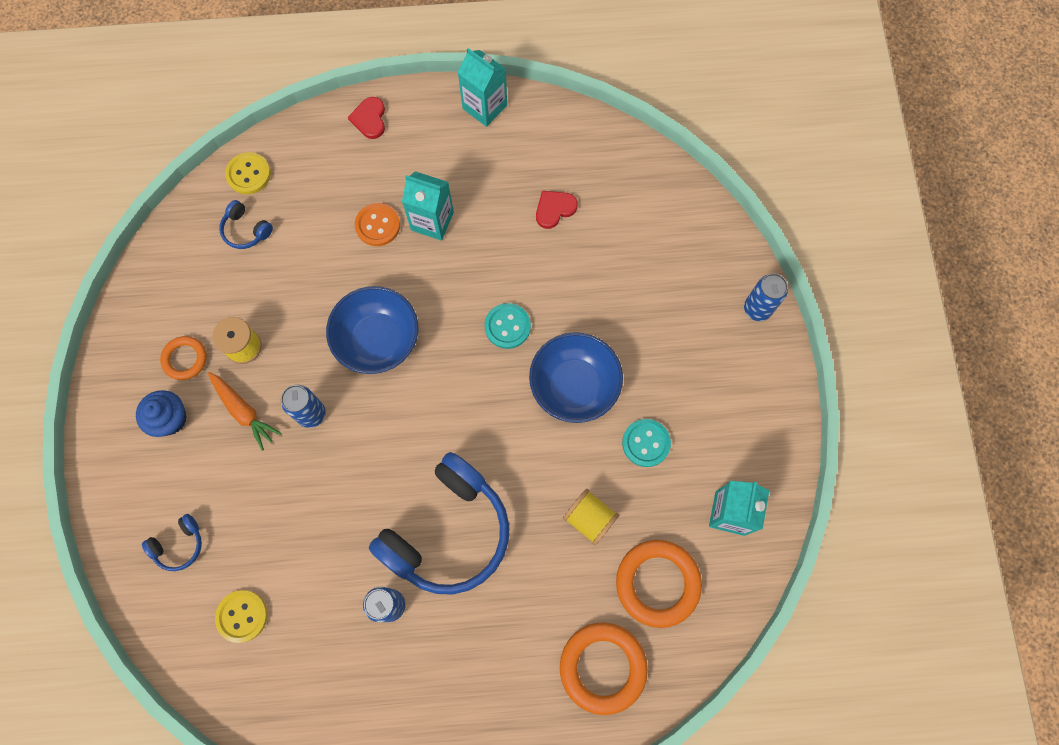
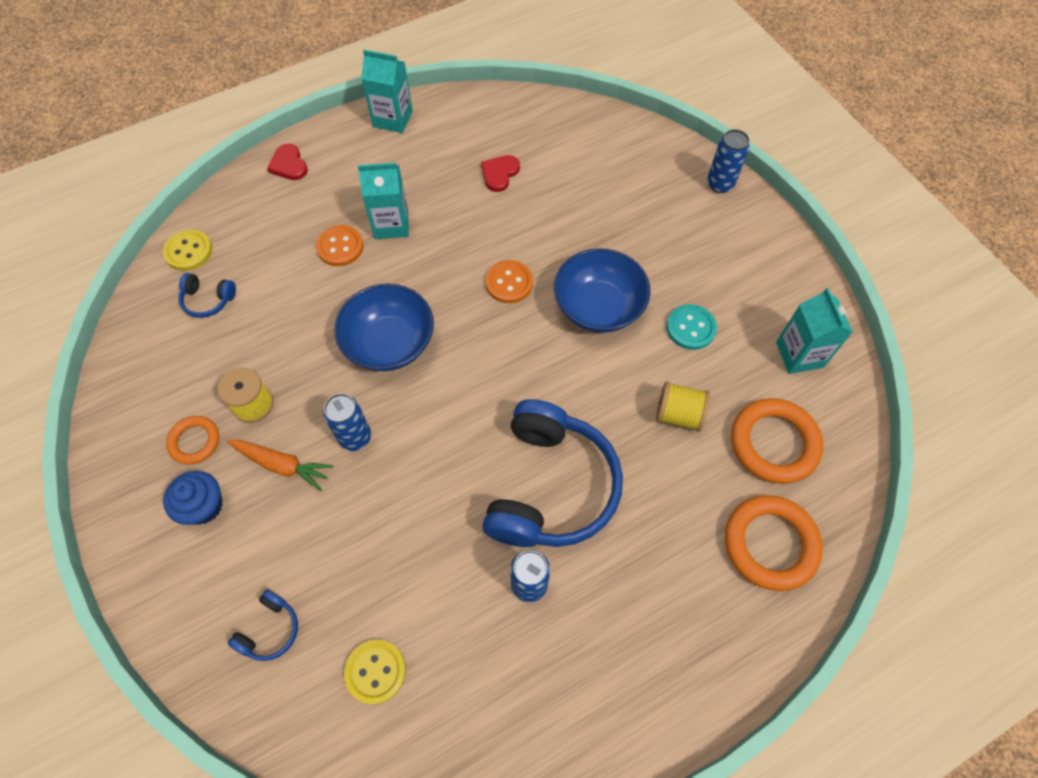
camera: 25 degrees left, 10 degrees down
(507, 326) = (509, 283): turquoise button -> orange button

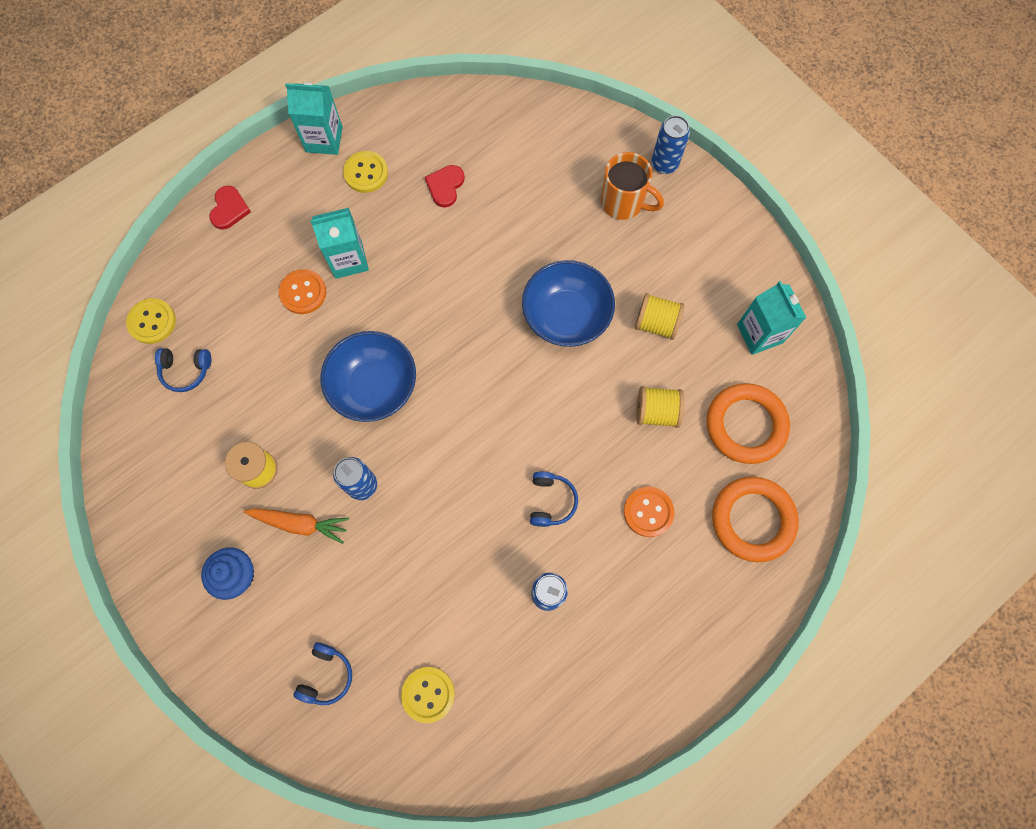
camera: 10 degrees left, 10 degrees up
(195, 441) = (212, 515): orange ring -> none
(289, 164) = (229, 209): red heart -> red heart turned 135 degrees counterclockwise
(425, 152) = (366, 173): none -> yellow button
(509, 283) = (476, 304): orange button -> orange button (648, 512)
(550, 487) = (551, 501): blue headphones -> blue headphones, size x0.42
(673, 212) = (623, 203): none -> orange mug
(690, 328) = (656, 323): turquoise button -> yellow spool

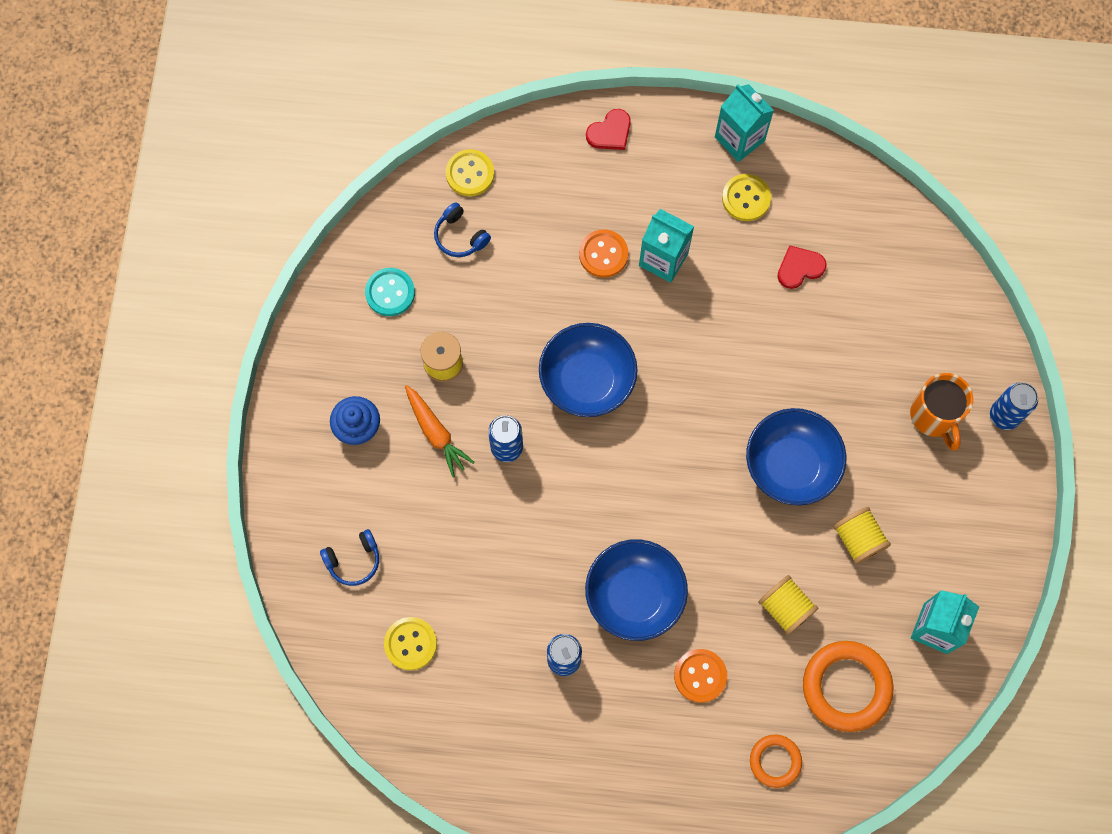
camera: 45 degrees right, 0 degrees up
(170, 456) = (390, 293): none -> turquoise button
(551, 501) = (634, 596): blue headphones -> blue bowl
(752, 520) = (775, 761): orange ring -> orange ring, size x0.57

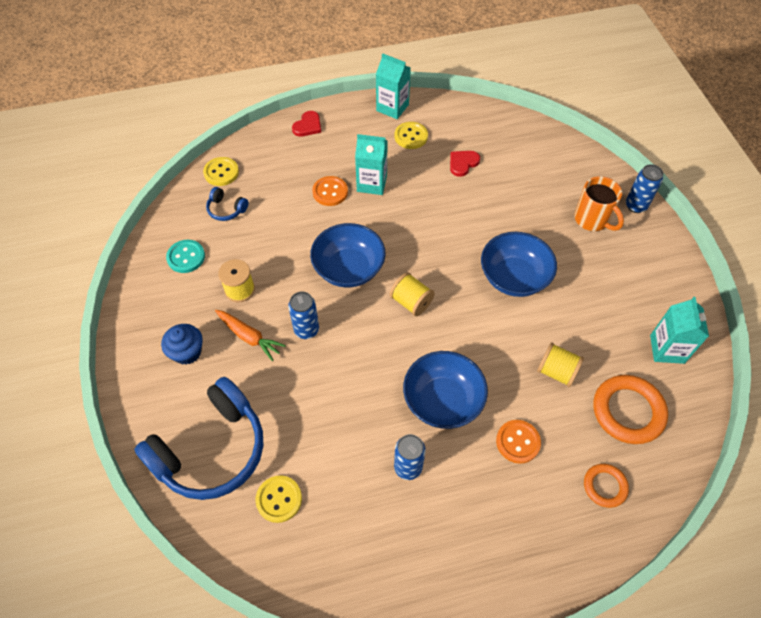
camera: 20 degrees left, 15 degrees down
(353, 560) = (211, 450): blue headphones -> blue headphones, size x2.40
(858, 539) = (583, 309): yellow spool -> yellow spool (411, 302)

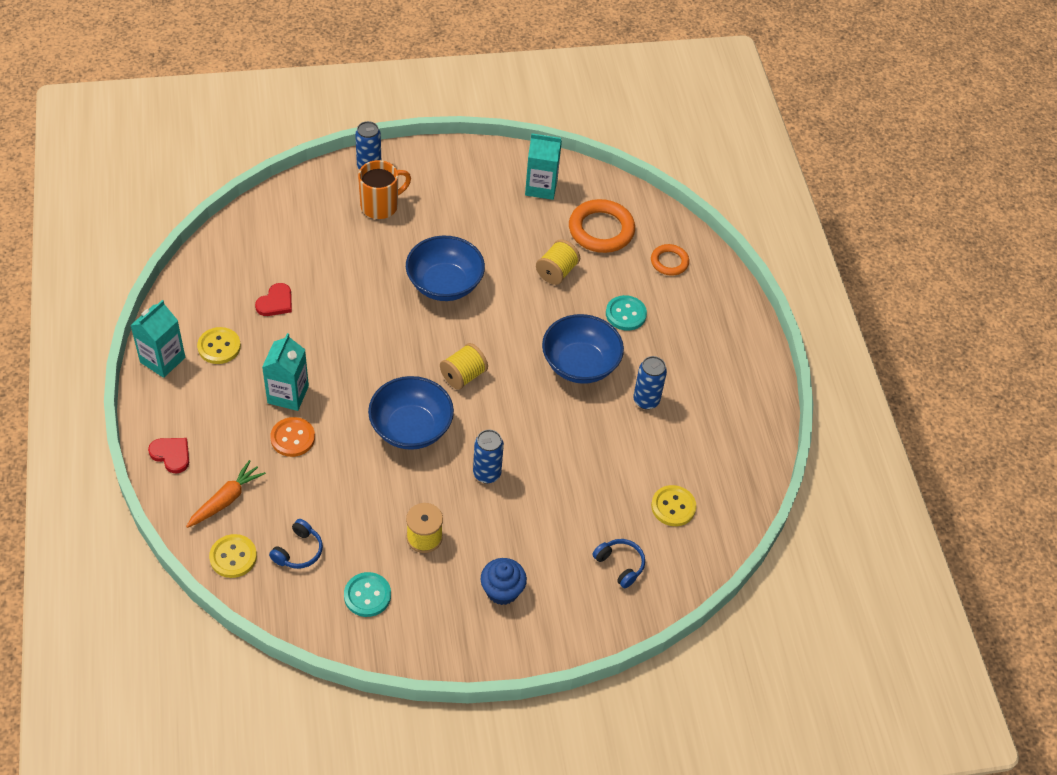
camera: 90 degrees left, 5 degrees down
(211, 450) = (620, 565): blue headphones -> blue headphones, size x0.42
(249, 337) = (489, 529): orange carrot -> orange carrot (226, 499)
(463, 163) = (276, 302): red heart -> red heart turned 105 degrees counterclockwise
(518, 442) = (626, 314): orange button -> turquoise button

